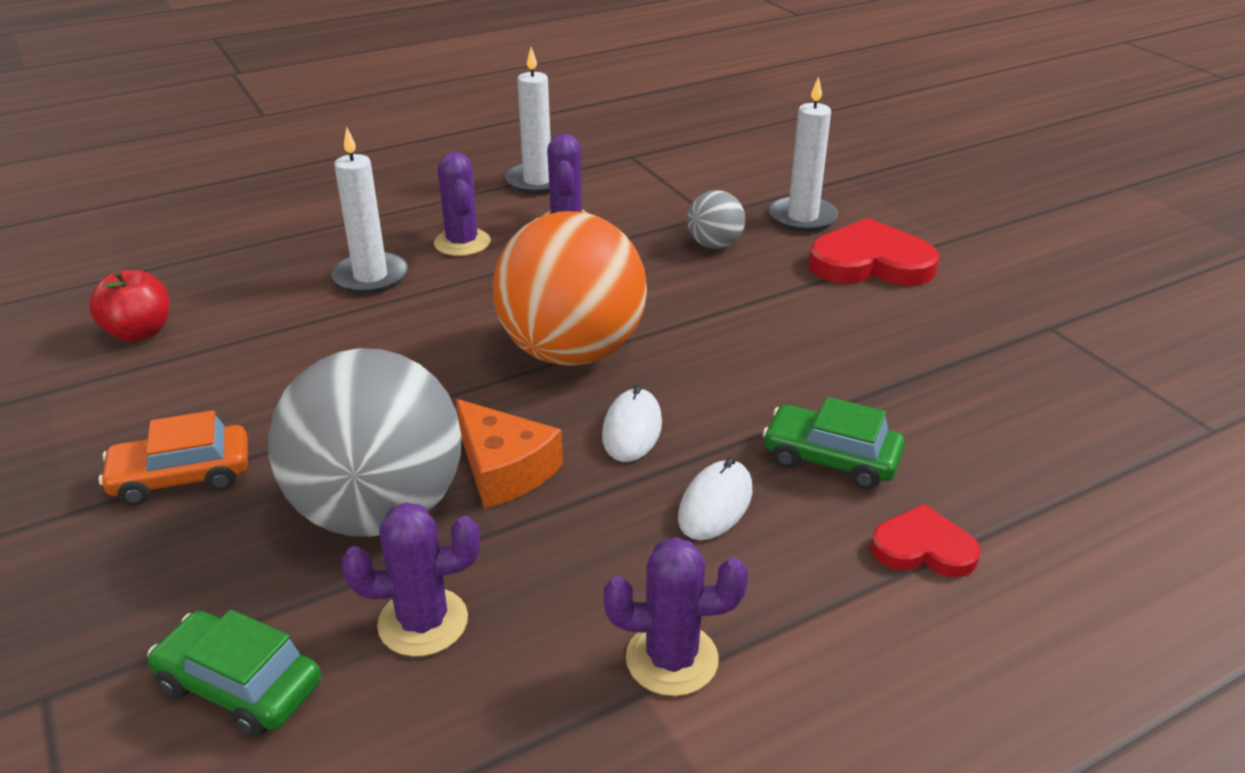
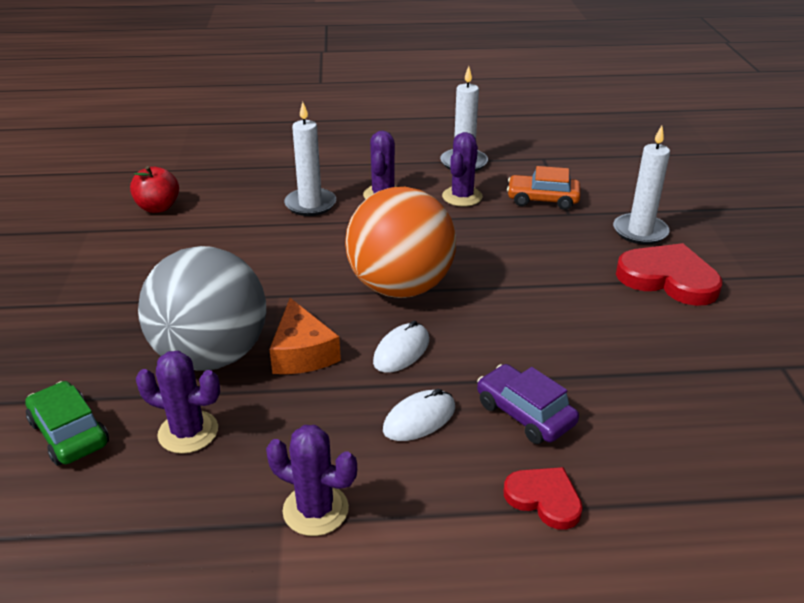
camera: 25 degrees right, 0 degrees up
(182, 477) = (122, 301): orange car -> orange car (542, 199)
(714, 245) = (556, 237): grey ball -> none
(831, 459) = (525, 414): green car -> purple car

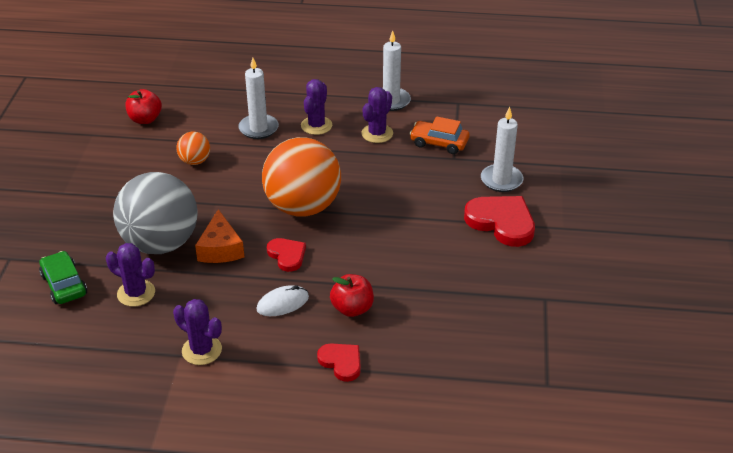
camera: 10 degrees right, 5 degrees up
(236, 248) = (195, 161): none -> orange ball
(401, 351) = (287, 255): white mouse -> red heart
(525, 414) = (352, 308): purple car -> red apple

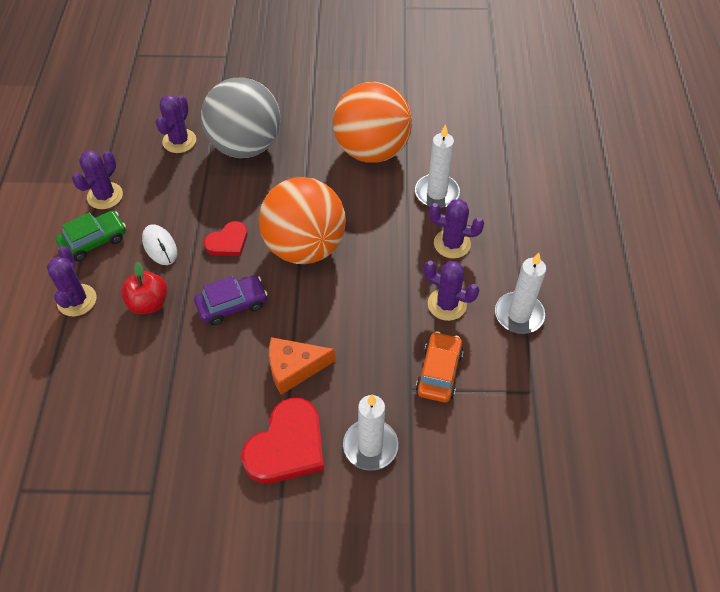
camera: 85 degrees right, 15 degrees up
(64, 284) = (192, 95): green car -> green car (94, 241)
(145, 119) = (436, 102): red apple -> none
(195, 161) = (371, 150): orange ball -> orange ball, size x2.22
(220, 248) = (238, 189): orange cheese -> orange cheese (294, 368)
(341, 362) = (77, 300): red heart -> purple cactus
(361, 253) = (232, 304): none -> purple car

